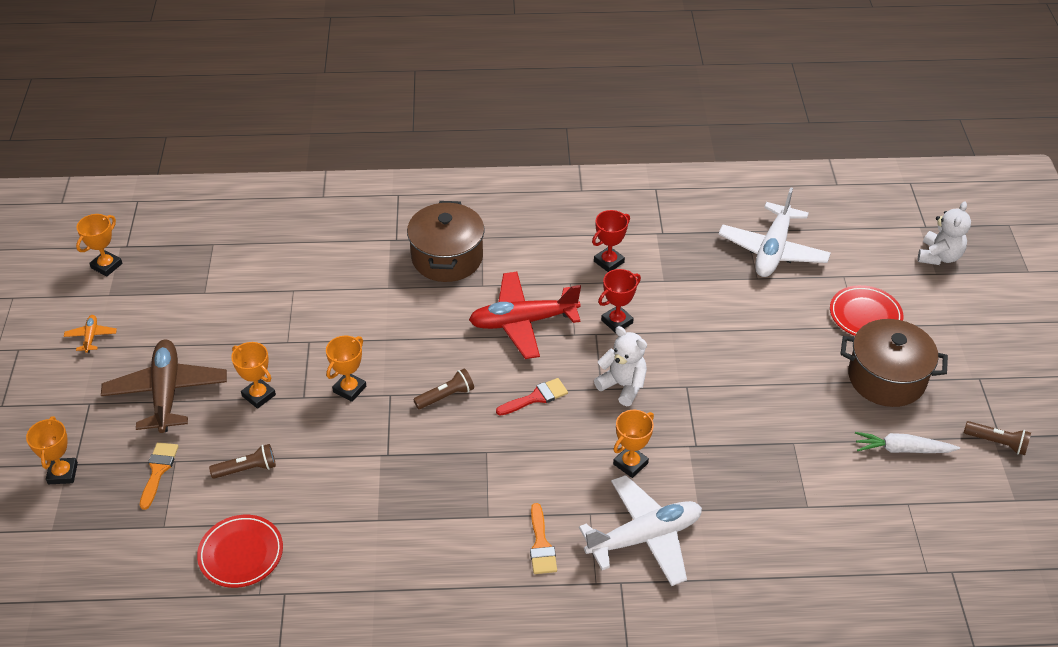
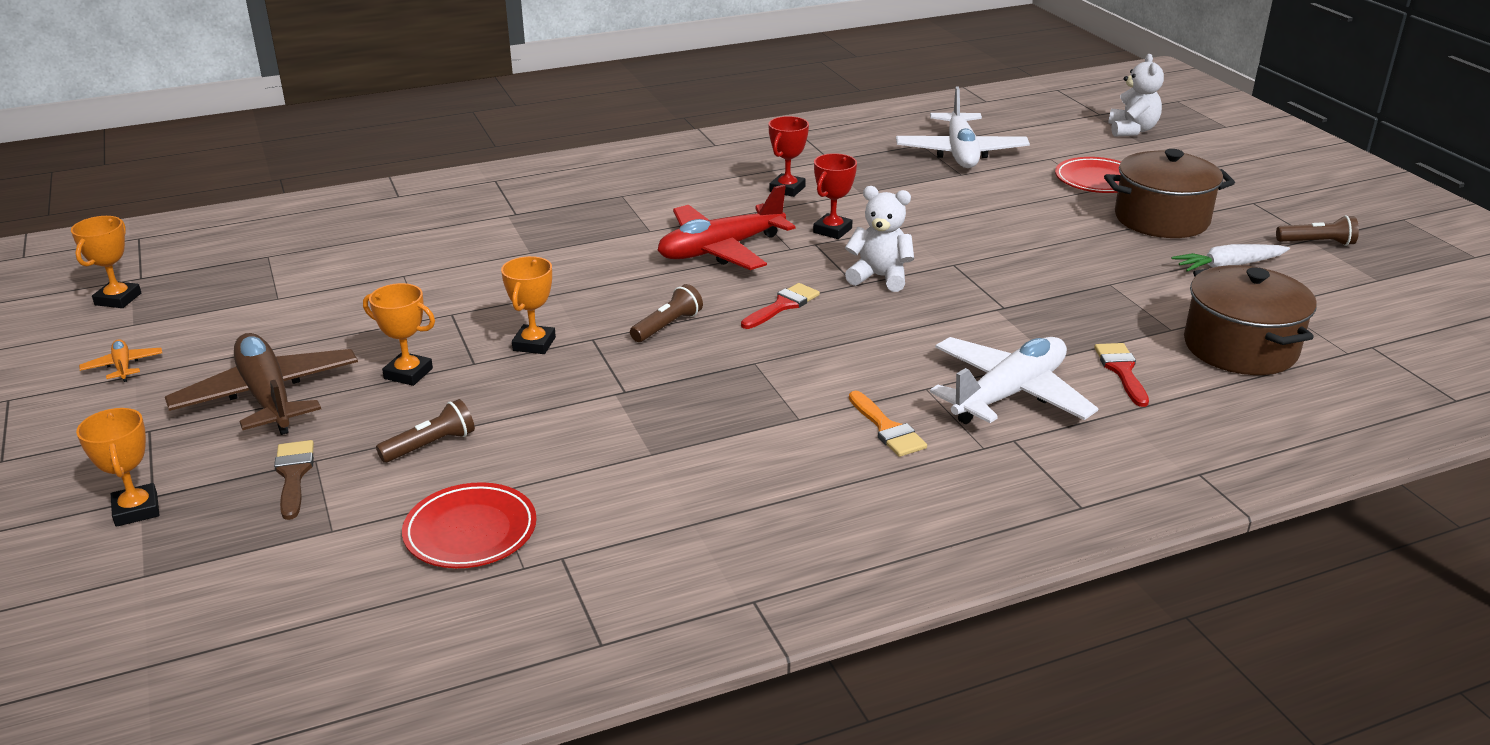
camera: 20 degrees left, 15 degrees down
(158, 470) = (293, 475): orange brush -> brown brush
(447, 258) = (590, 217): brown pot -> brown pot (1240, 348)
(630, 464) = (940, 337): orange trophy -> none
(740, 538) = (1121, 371): none -> red brush

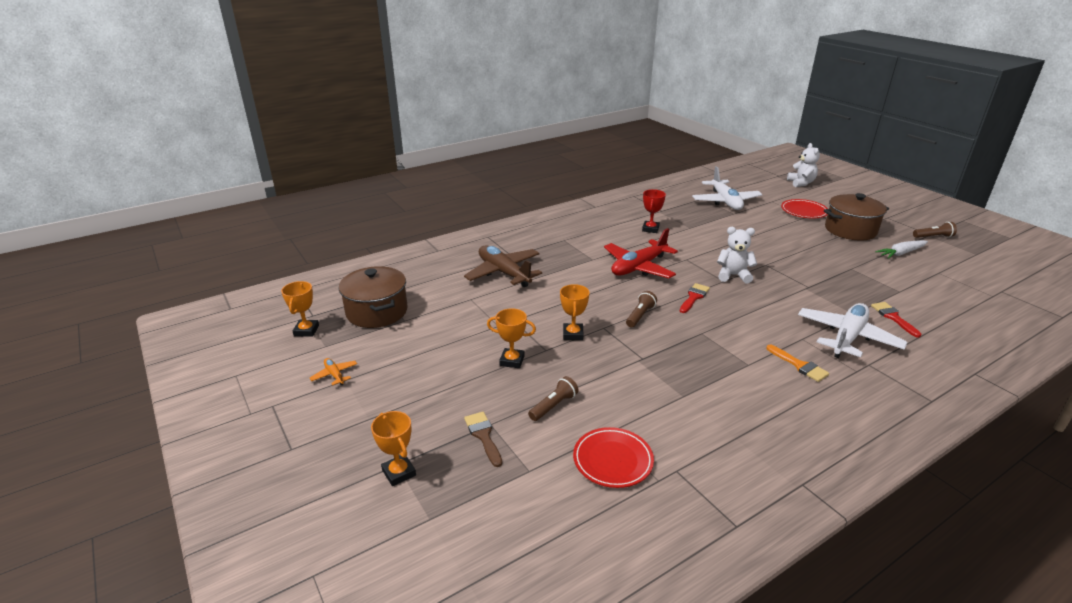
camera: 10 degrees left, 0 degrees up
(268, 397) = (436, 385): brown plane -> brown plane (504, 273)
(832, 230) = (690, 251): red trophy -> none
(1240, 348) = (940, 298): brown pot -> brown pot (377, 312)

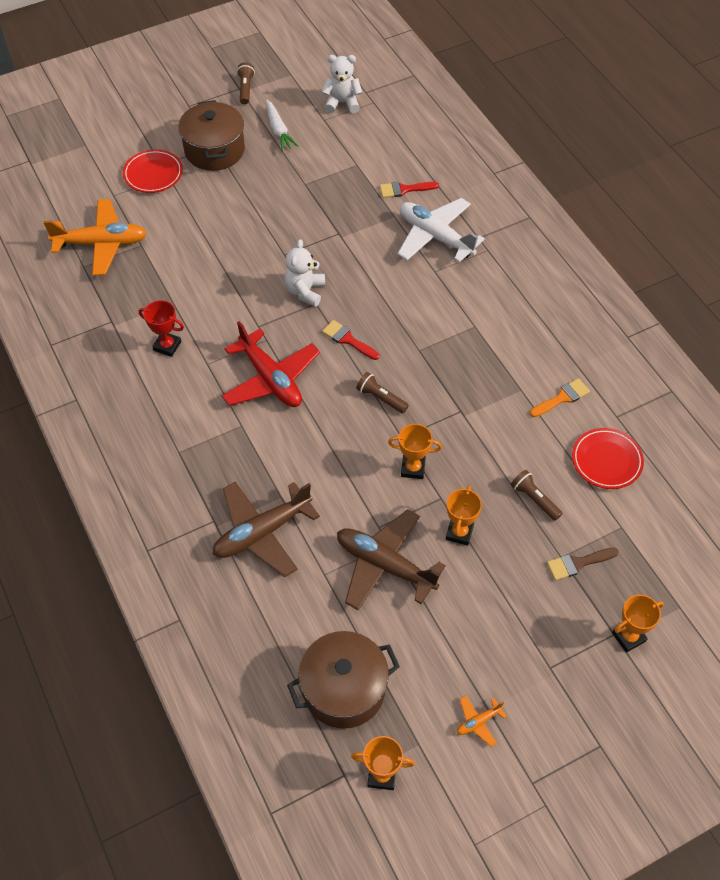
camera: 85 degrees left, 25 degrees up
(479, 324) = (385, 565): none -> brown plane
(725, 201) = (101, 244): white plane -> orange plane
(799, 365) = (478, 288): orange brush -> orange brush (562, 398)
(801, 183) = (64, 147): white teddy bear -> white teddy bear (342, 103)

